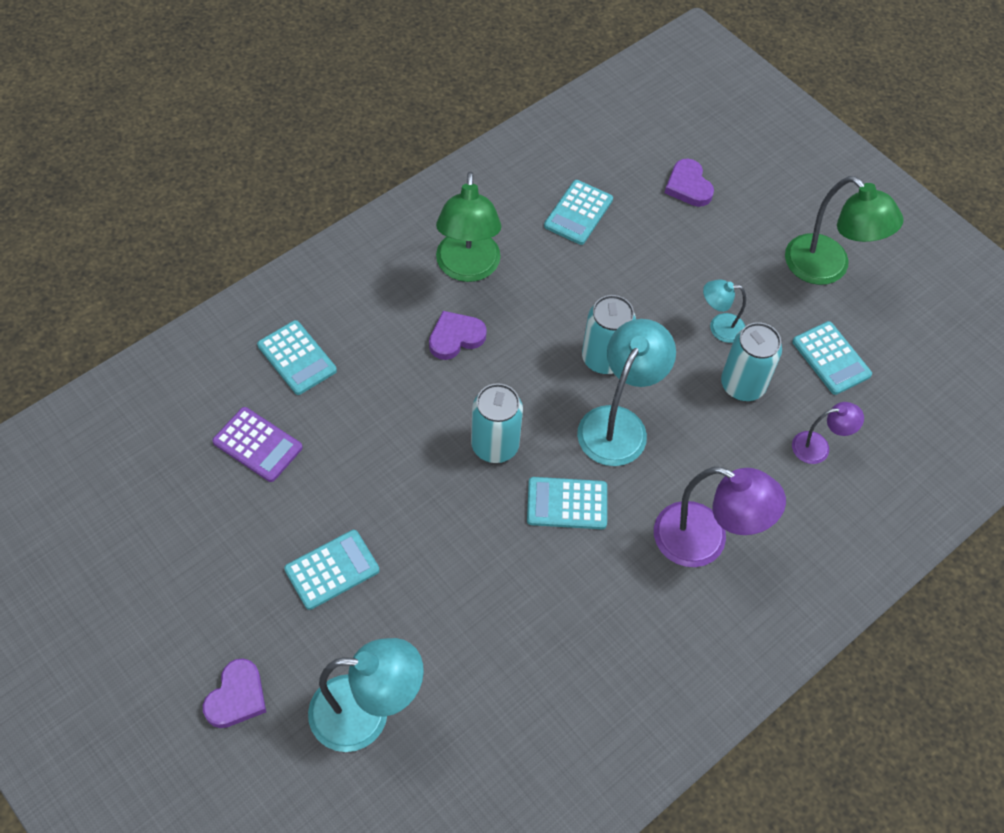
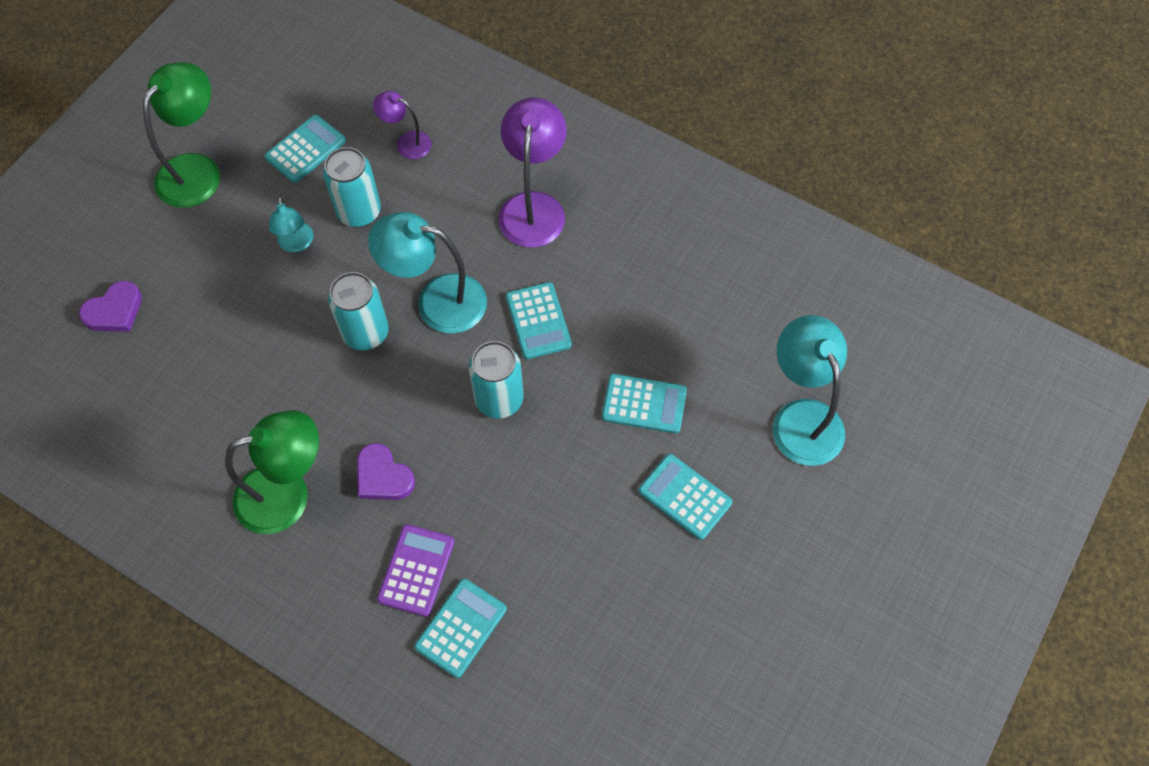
camera: 105 degrees left, 5 degrees up
(237, 697) = (837, 530): purple heart -> none
(257, 445) = (580, 623): purple calculator -> purple calculator (416, 570)
(578, 213) = (179, 407): turquoise calculator -> turquoise calculator (644, 404)
(818, 447) = (407, 143): purple lamp -> purple lamp turned 45 degrees counterclockwise

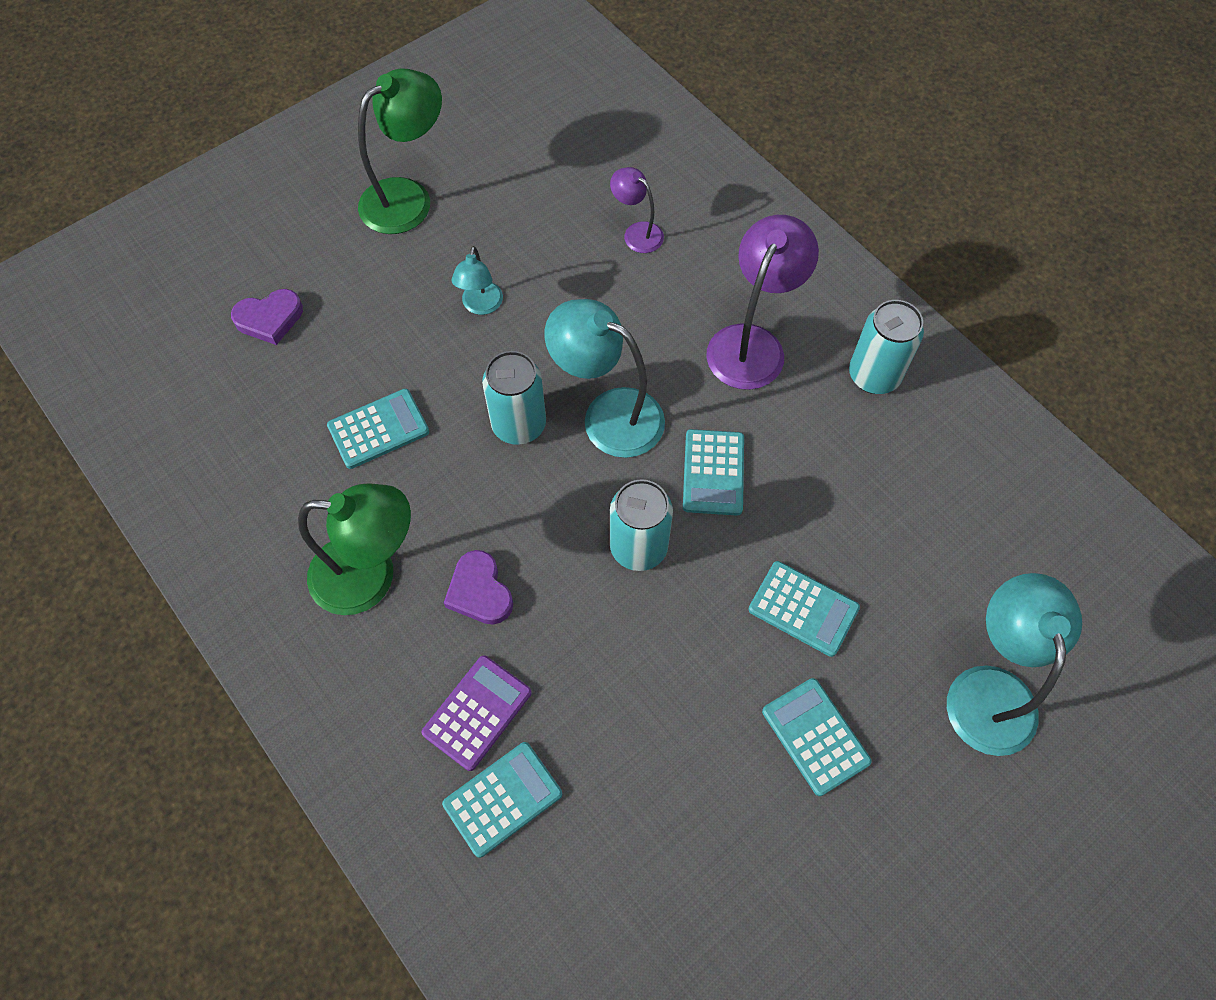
camera: 20 degrees right, 0 degrees up
(305, 149) = (527, 209): turquoise calculator -> turquoise calculator (378, 429)
(359, 212) = (559, 291): turquoise can -> turquoise can (874, 375)

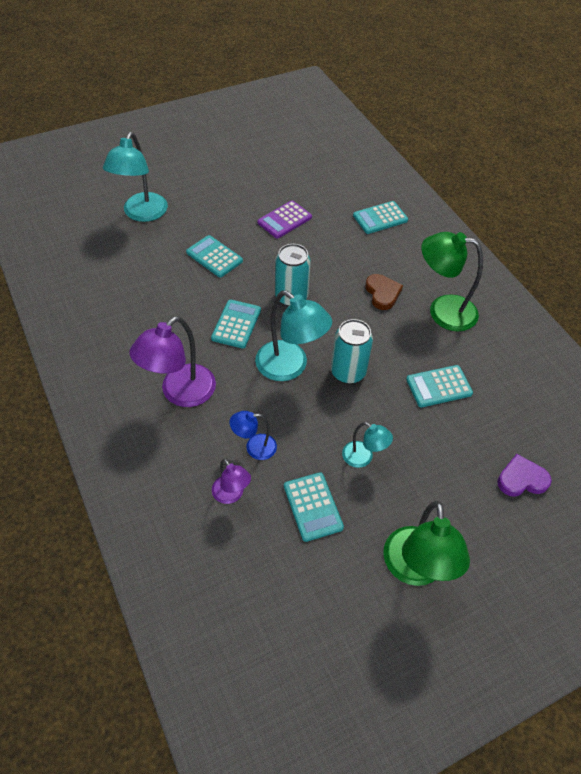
camera: 170 degrees left, 10 degrees down
(408, 198) = (415, 569): green lamp -> green lamp turned 60 degrees counterclockwise
(477, 712) = (388, 247): purple calculator -> purple calculator (284, 220)
(479, 591) = (382, 293): purple heart -> brown heart
(481, 306) = (363, 458): turquoise lamp -> turquoise lamp turned 105 degrees clockwise
(626, 291) = (254, 447): none -> blue lamp
(815, 736) = (231, 213): turquoise calculator -> turquoise calculator (313, 507)
(874, 375) = (112, 358): turquoise can -> none

